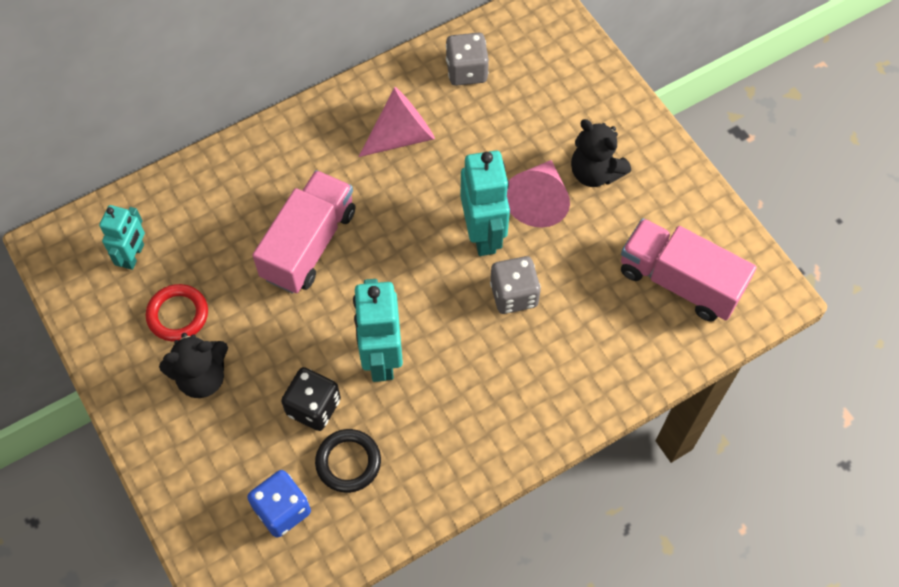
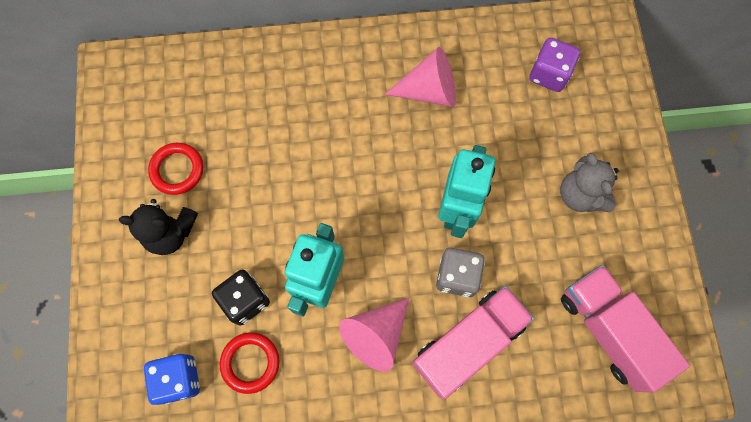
camera: 25 degrees right, 10 degrees up
(134, 256) = (167, 104): turquoise robot -> none
(309, 244) = (308, 154): pink truck -> pink truck (468, 343)
(348, 462) = (250, 362): black ring -> red ring
(466, 71) = (511, 54): grey dice -> none
(512, 75) = (549, 74): none -> purple dice
(538, 201) = (518, 200): pink cone -> pink cone (376, 335)
(595, 172) = (580, 195): black teddy bear -> grey teddy bear

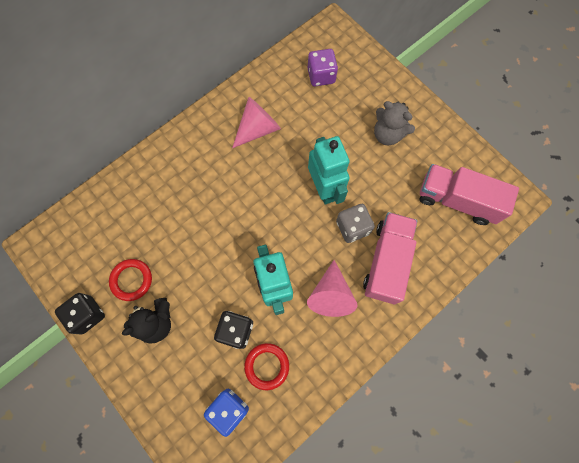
camera: 35 degrees left, 0 degrees up
(109, 176) = (87, 315): none -> black dice

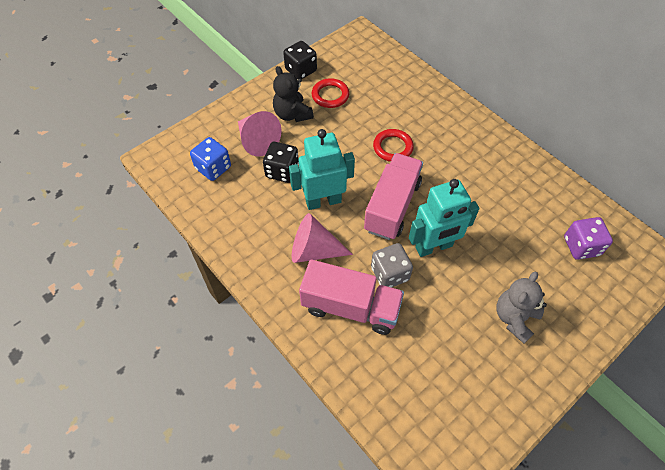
camera: 90 degrees right, 15 degrees down
(258, 129) = (497, 184): pink cone -> pink cone (257, 141)
(267, 366) = (247, 195): red ring -> red ring (392, 147)
(457, 200) = (433, 396): pink truck -> pink truck (392, 206)

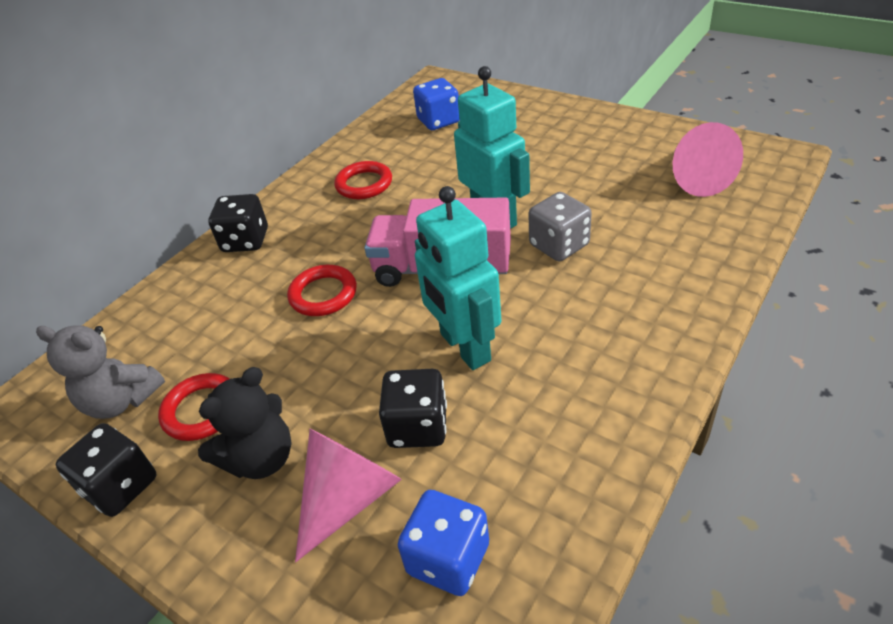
camera: 100 degrees left, 15 degrees down
(314, 250) = (565, 331): pink cone -> pink cone (695, 178)
(351, 307) = (634, 268): pink truck -> none
(458, 117) = (245, 241): none -> black dice
(501, 182) = (364, 184): none -> red ring
(514, 318) = (558, 146): grey teddy bear -> grey teddy bear (121, 400)
(581, 246) = (439, 121): purple dice -> blue dice

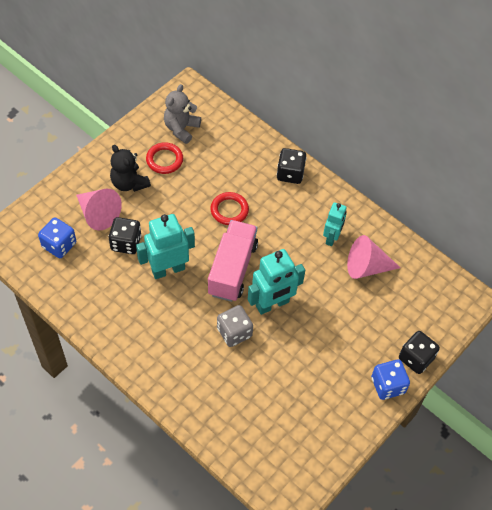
camera: 90 degrees right, 15 degrees up
(121, 486) = (132, 134): black dice -> black dice (416, 358)
(364, 184) = (332, 237): red ring -> turquoise robot
(439, 121) = (403, 292): blue dice -> blue dice (387, 385)
(695, 178) = (278, 433): pink cone -> pink cone (367, 267)

